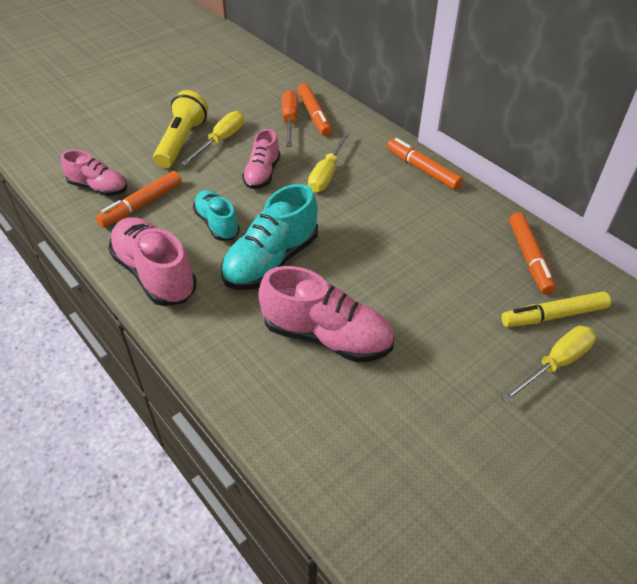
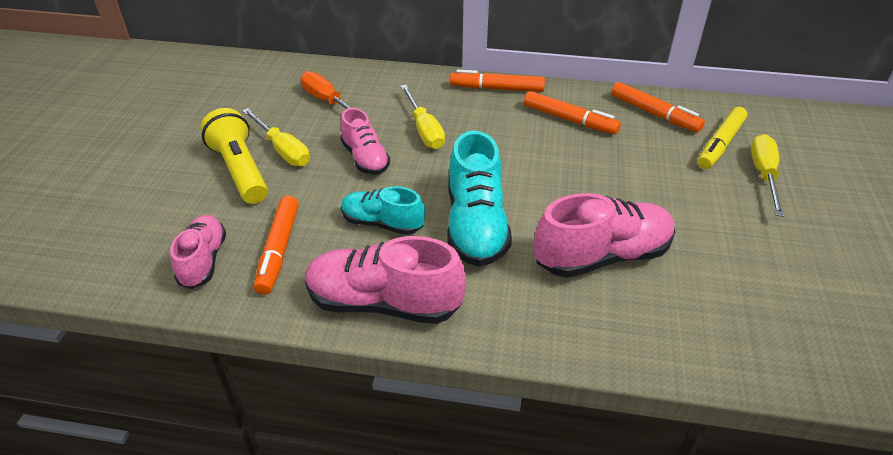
camera: 40 degrees left, 5 degrees down
(98, 188) = (203, 261): pink shoe -> pink shoe turned 75 degrees counterclockwise
(221, 141) = (282, 150): yellow screwdriver -> yellow screwdriver turned 150 degrees clockwise
(314, 115) = (345, 87): orange marker -> orange marker (569, 120)

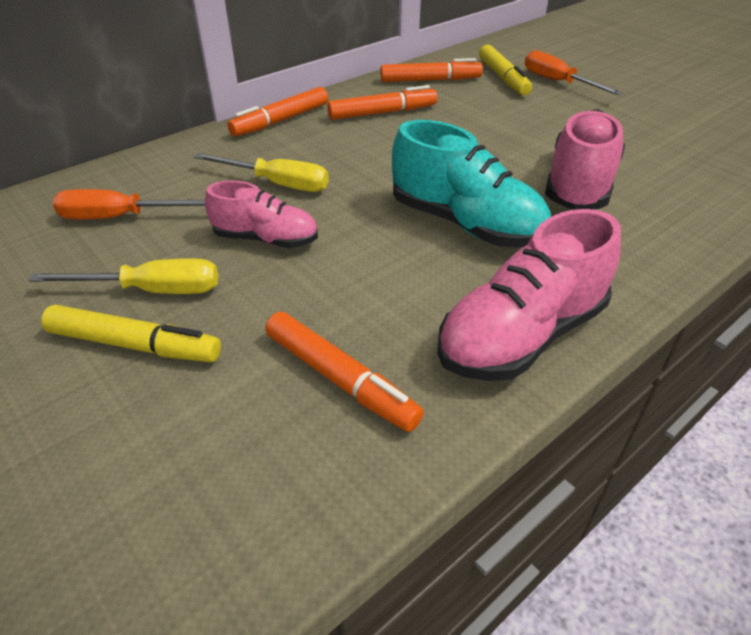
camera: 50 degrees left, 0 degrees up
(203, 261) = (274, 465): pink shoe -> none
(240, 170) = (134, 345): yellow flashlight -> yellow marker
(382, 223) = (391, 278): turquoise shoe -> none
(764, 175) = (558, 82): yellow screwdriver -> orange screwdriver

